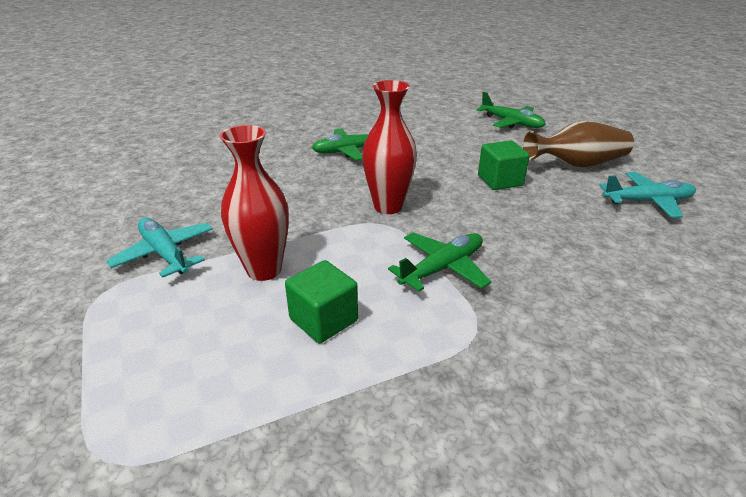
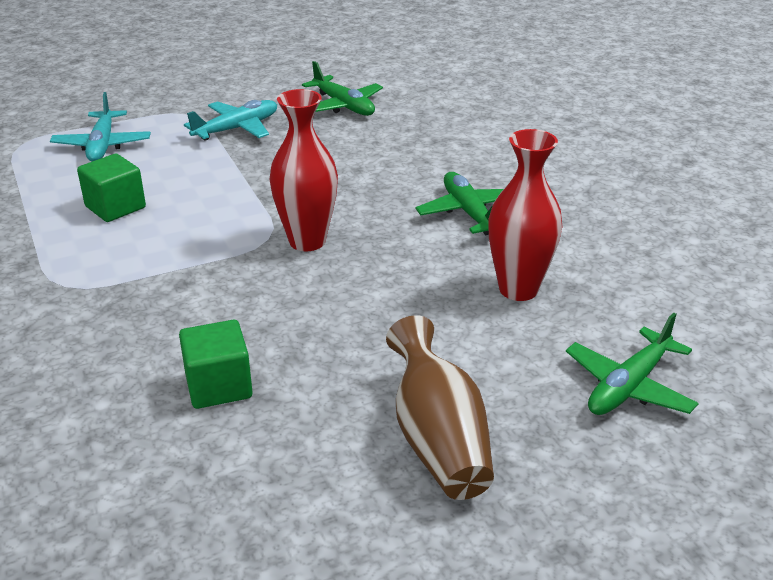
camera: 90 degrees right, 0 degrees up
(264, 270) = (198, 175): red vase -> red vase (518, 289)
(442, 268) = (169, 273): green plane -> green plane (343, 106)
(500, 180) = (375, 339): green cube -> green cube (218, 386)
(647, 201) = (294, 496): turquoise plane -> turquoise plane (102, 145)

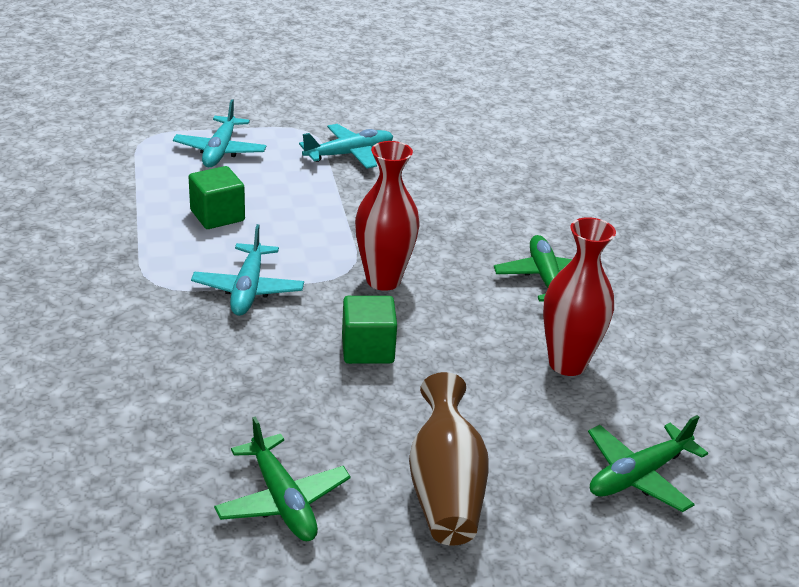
camera: 10 degrees right, 0 degrees up
(167, 274) = (248, 289): none -> turquoise plane
(218, 386) = (266, 402): green cube -> green cube (367, 349)
(343, 106) = (459, 146): green plane -> green plane (282, 500)

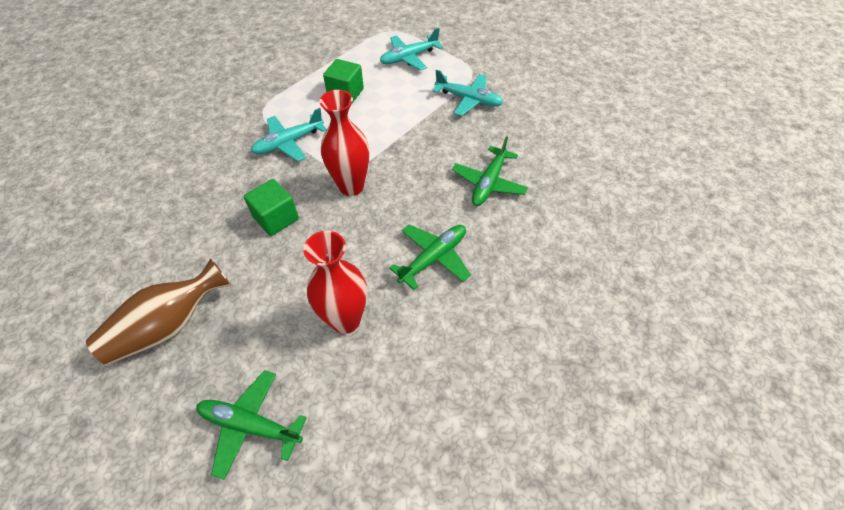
camera: 55 degrees right, 20 degrees up
(282, 500) = (114, 261): green plane -> green plane (488, 183)

